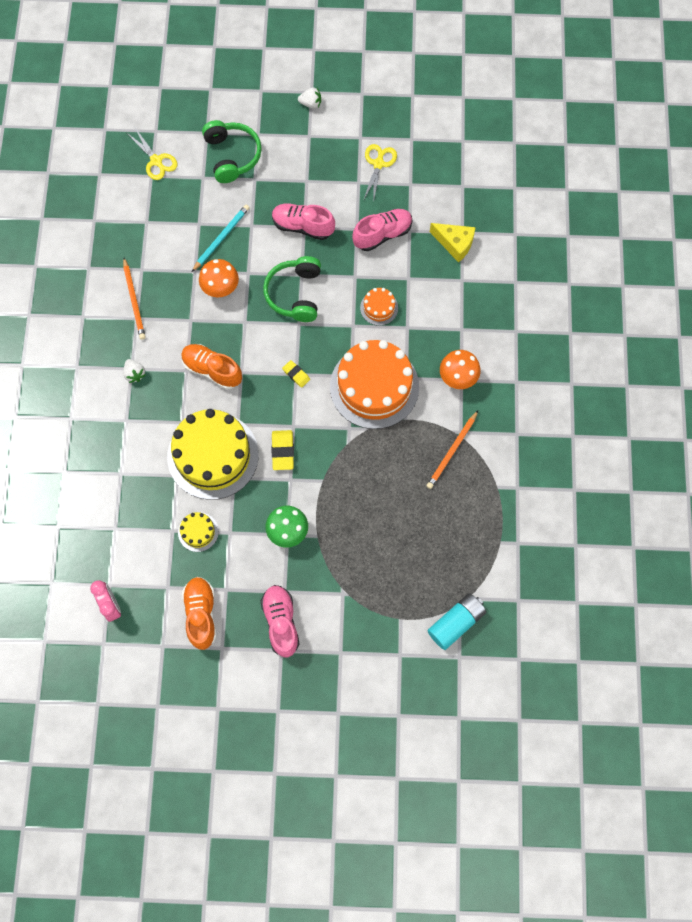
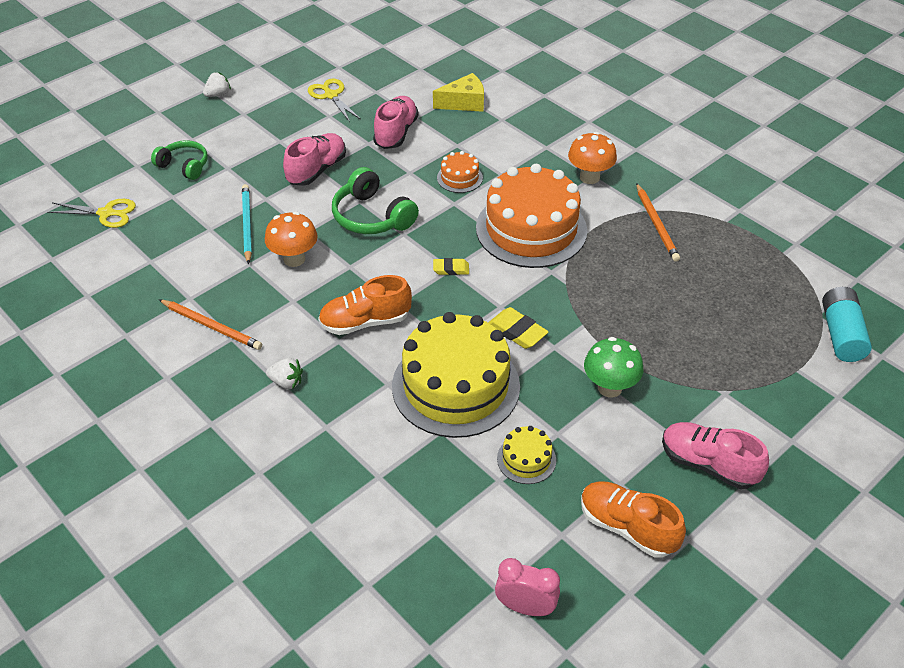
camera: 45 degrees left, 25 degrees down
(232, 156) = (184, 166): green headphones -> green headphones, size x0.67
(303, 226) = (317, 170): pink shoe -> pink shoe turned 150 degrees clockwise

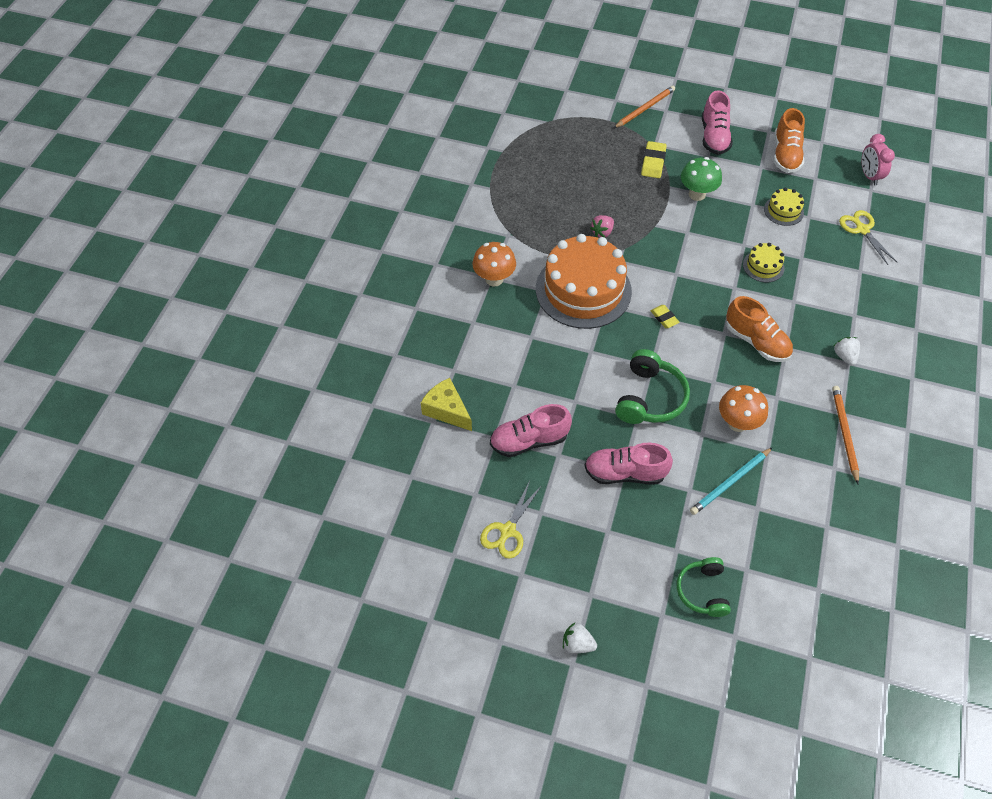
camera: 120 degrees left, 10 degrees up
(106, 213) = (810, 610): yellow scissors -> yellow scissors (862, 230)
(455, 386) = (763, 266): yellow cake -> yellow cake, size x0.44
(459, 178) = (557, 362): orange cake -> none
(517, 331) = (691, 255): yellow eraser -> yellow eraser (653, 162)
(601, 277) = (602, 232): none -> pink strawberry
(656, 224) = (522, 222): orange pencil -> orange pencil (645, 108)
(841, 334) = (561, 109): turquoise battery -> none

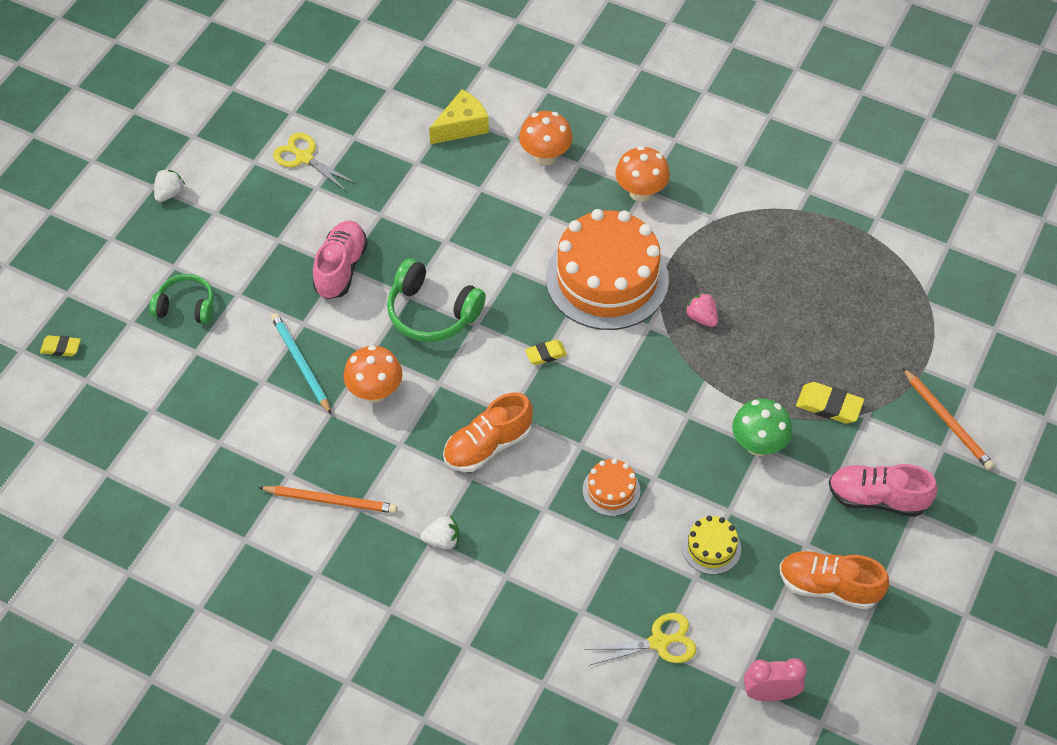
camera: 100 degrees right, 0 degrees up
(469, 345) = (545, 156): none -> orange mushroom
(529, 441) = (405, 191): pink shoe -> none
(763, 266) = (611, 490): yellow cake -> orange cake
(784, 693) = (61, 348): none -> yellow eraser

